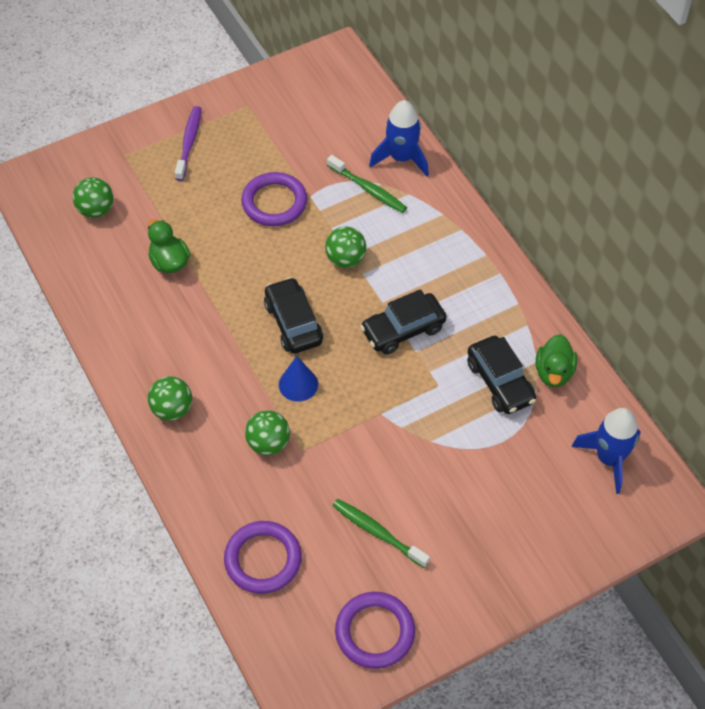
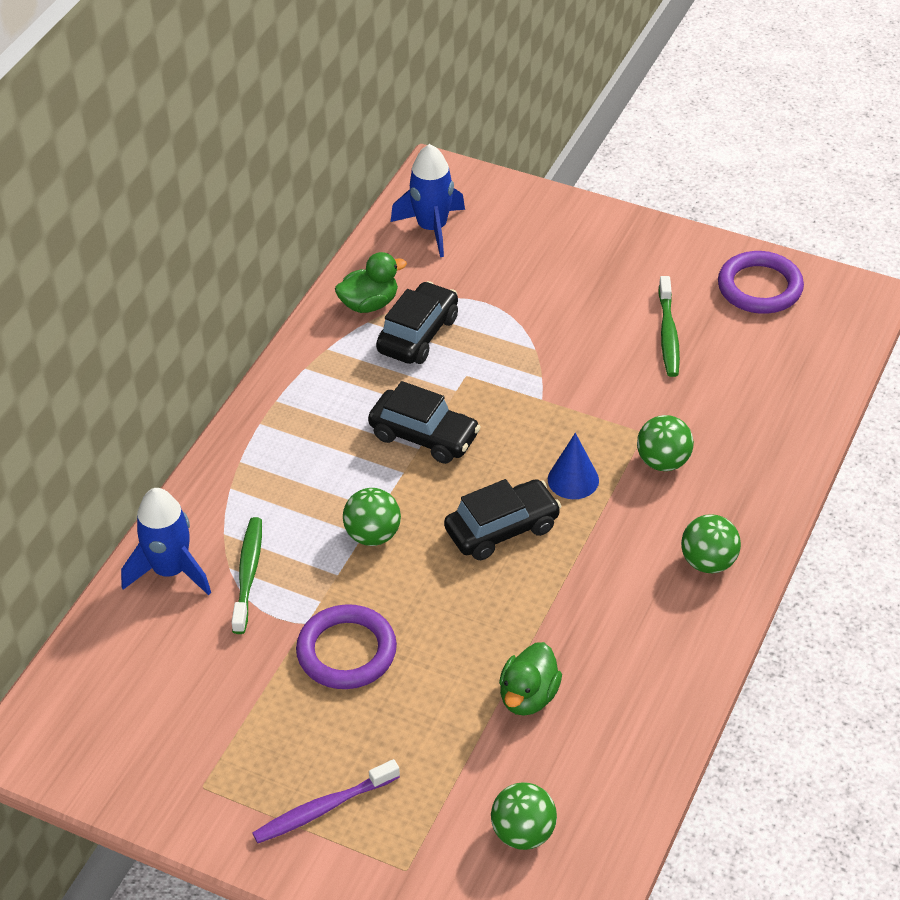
camera: 125 degrees left, 10 degrees down
(263, 559) = (781, 394): purple ring -> none
(293, 323) = (502, 529): black car -> black car turned 150 degrees counterclockwise

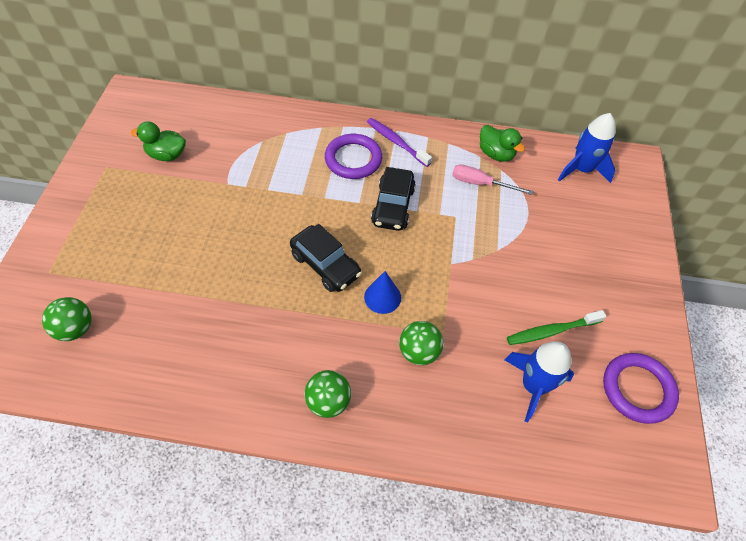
camera: 70 degrees right, 10 degrees up
(170, 571) = (253, 118): blue rocket -> blue rocket (533, 386)
(248, 574) = (258, 150): green toothbrush -> none
(323, 809) = (92, 223): purple toothbrush -> purple toothbrush (396, 142)
(346, 651) = (209, 207): purple ring -> purple ring (353, 159)
(373, 535) = (302, 199): green ball -> none
(418, 334) = (480, 184): black car -> pink screwdriver
(528, 696) = (186, 309): green duck -> green duck (167, 155)

